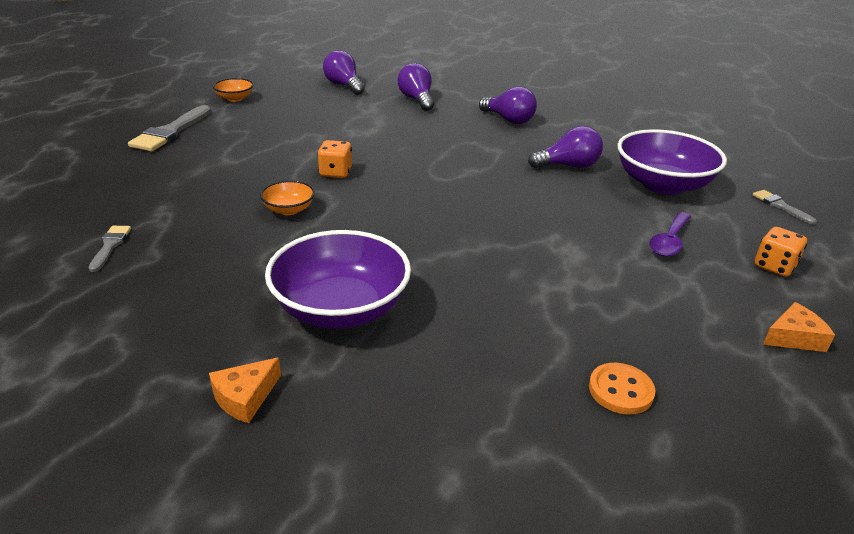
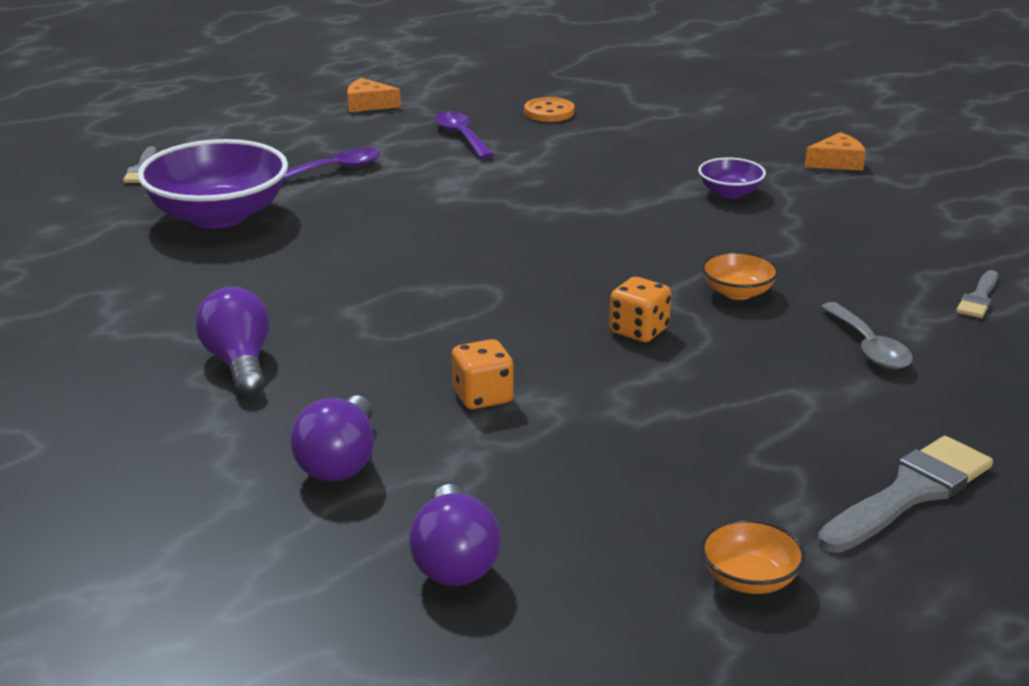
camera: 150 degrees left, 5 degrees down
(193, 192) = (869, 347): none -> grey spoon
(340, 308) = (730, 192): purple bowl -> purple bowl, size x0.47
(568, 166) = (290, 264): purple light bulb -> none
(643, 314) = (461, 136): none -> purple spoon
(774, 266) = (278, 135): orange dice -> orange dice (482, 397)

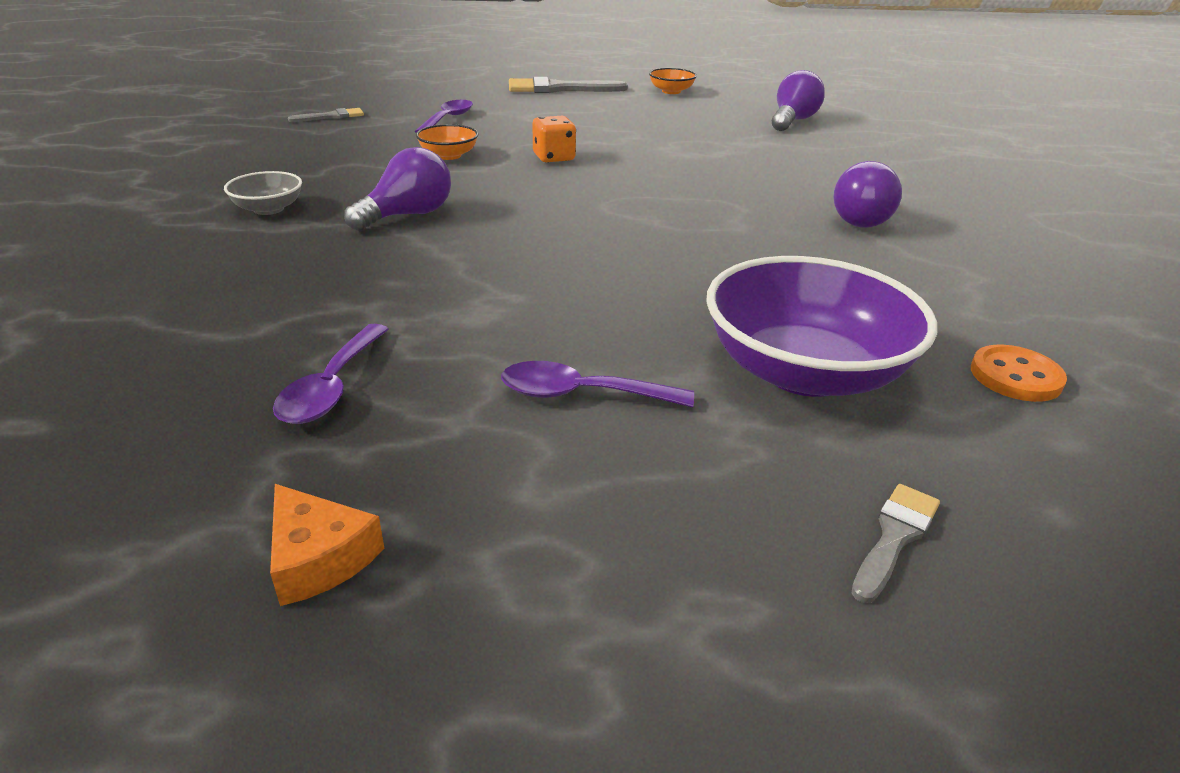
camera: 145 degrees left, 5 degrees up
(340, 462) = (822, 159): purple light bulb -> purple light bulb (407, 215)
(482, 397) = (703, 159): orange dice -> none
(549, 112) = (137, 384): orange button -> orange button (1015, 376)
(730, 192) = (268, 209): purple bowl -> grey bowl
(837, 162) = (116, 201): orange cheese -> none
(869, 347) = (448, 119): grey spoon -> purple spoon

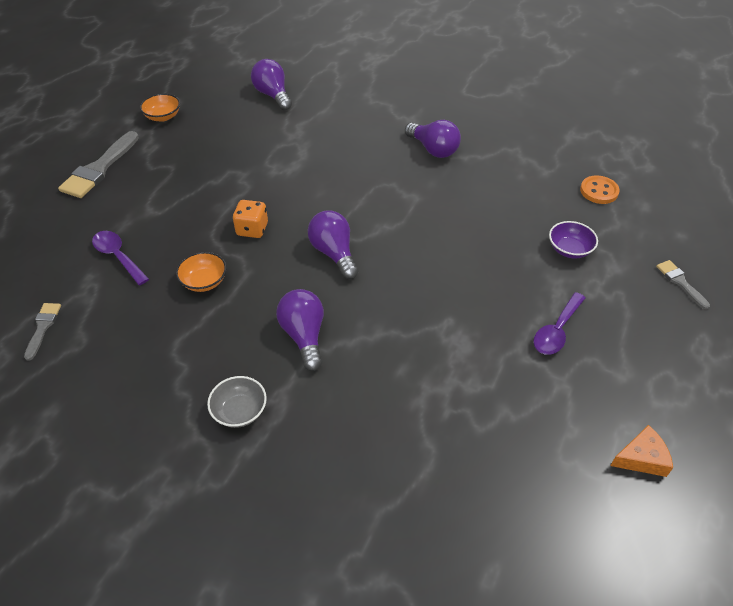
camera: 60 degrees left, 15 degrees up
(332, 387) = (510, 425): purple spoon -> none
(565, 202) = (334, 253): none -> purple light bulb
(804, 372) = (569, 249): purple bowl -> purple bowl, size x0.47

